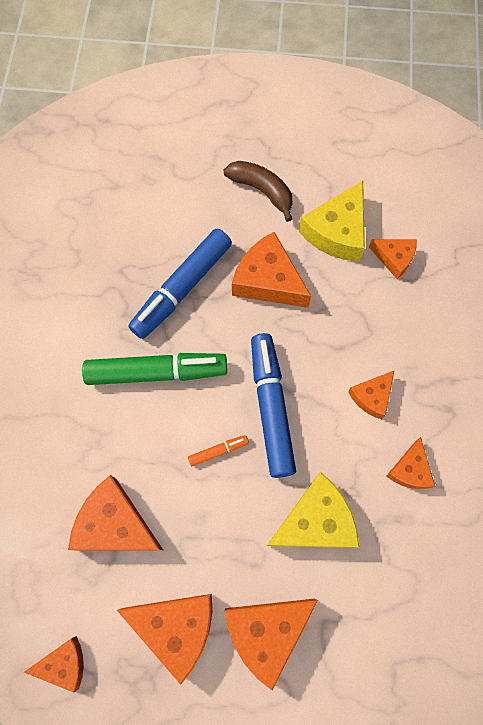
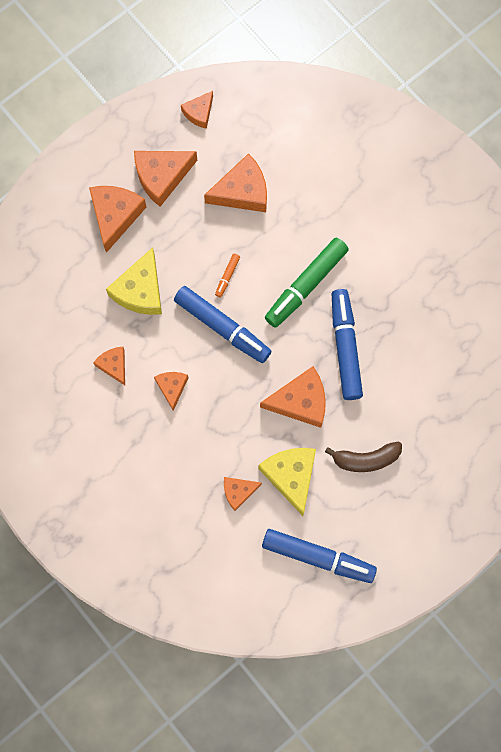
camera: 135 degrees right, 5 degrees up
(375, 158) = (318, 557): none -> blue marker

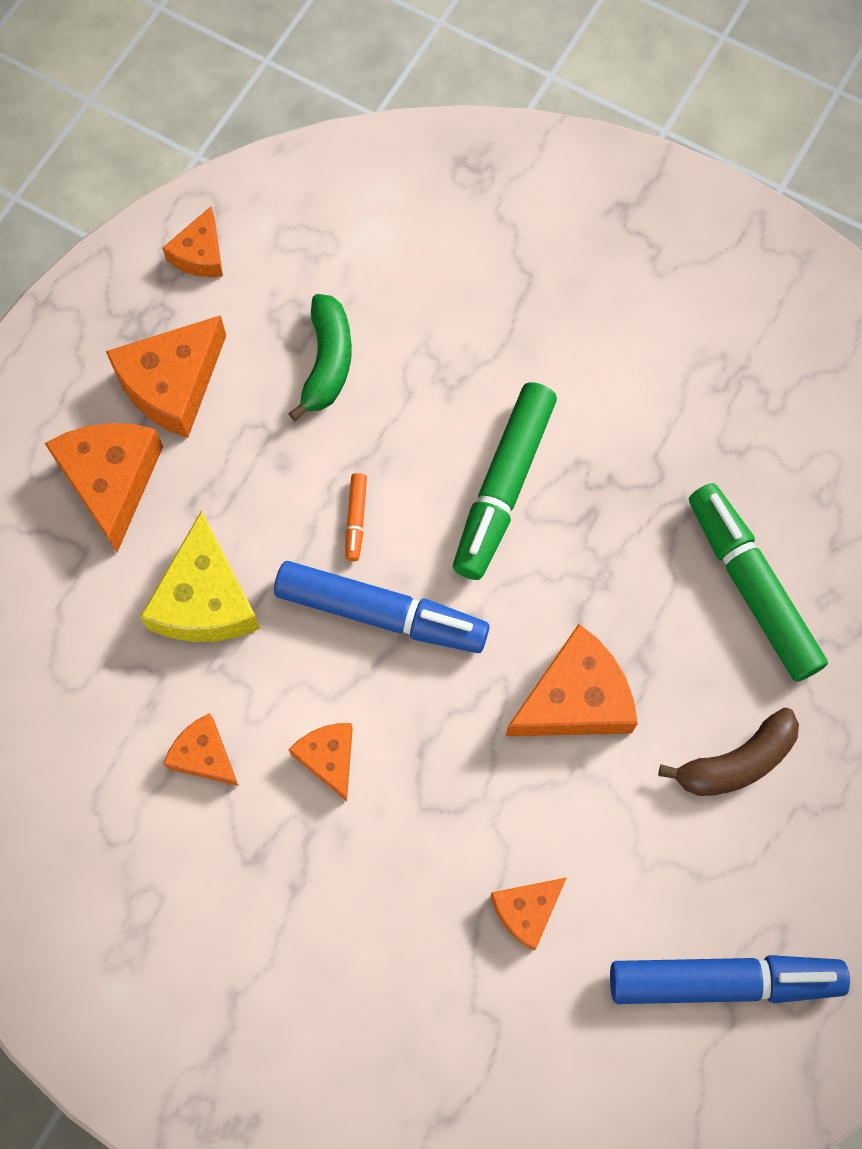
camera: 20 degrees left, 5 degrees down
(242, 191) = (327, 362): orange cheese -> green banana
(291, 476) = (612, 844): yellow cheese -> none
(345, 347) = (616, 571): blue marker -> none
(408, 378) = (751, 587): none -> green marker

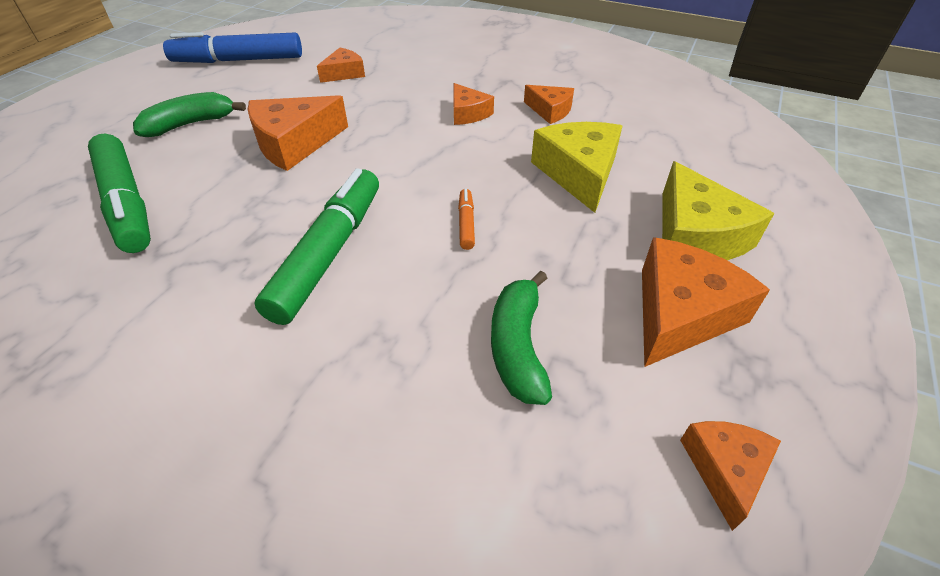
camera: 175 degrees right, 25 degrees down
(111, 481) = (695, 235): orange cheese -> yellow cheese
(381, 613) = (438, 173): blue marker -> none
(736, 762) = (190, 124): brown banana -> green banana

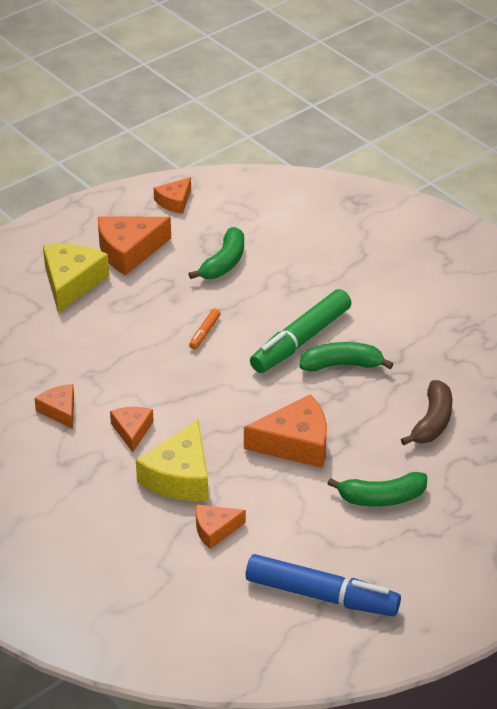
camera: 155 degrees left, 5 degrees down
(127, 203) = (432, 422): green marker -> brown banana
(259, 237) = (342, 365): none -> green banana
(578, 173) = (97, 345): yellow cheese -> yellow cheese (180, 476)

